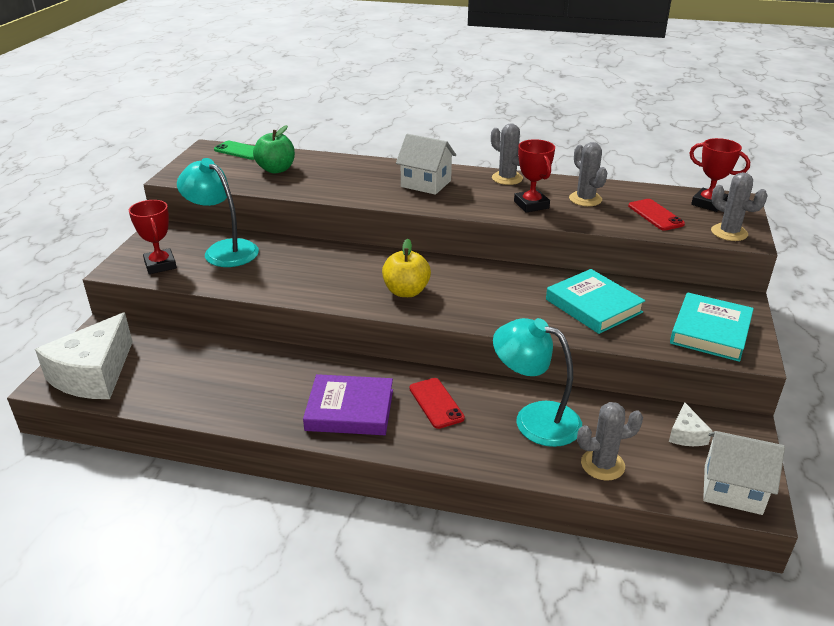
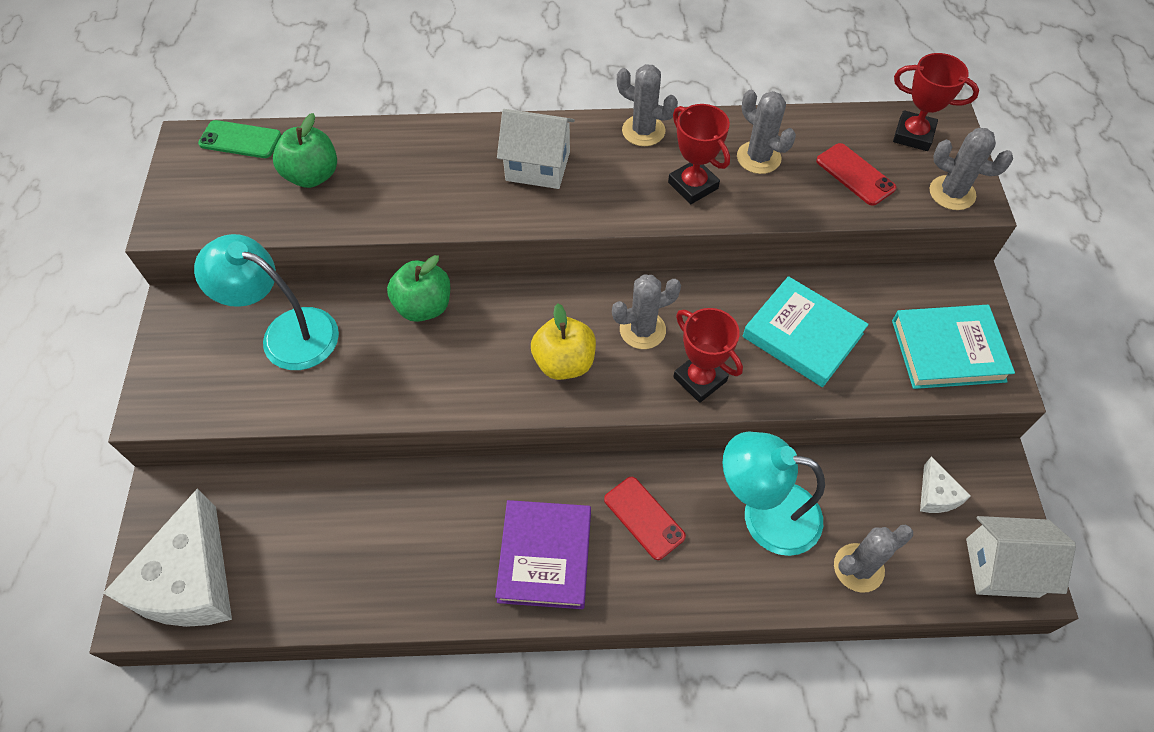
camera: 15 degrees left, 25 degrees up
(160, 265) = (209, 386): red trophy -> red trophy (700, 379)
(321, 252) = (424, 306): none -> green apple
(350, 410) = (545, 556): purple book -> purple book turned 75 degrees counterclockwise
(471, 285) = (642, 330): none -> grey cactus
(710, 331) = (948, 350): turquoise book -> turquoise book turned 75 degrees clockwise

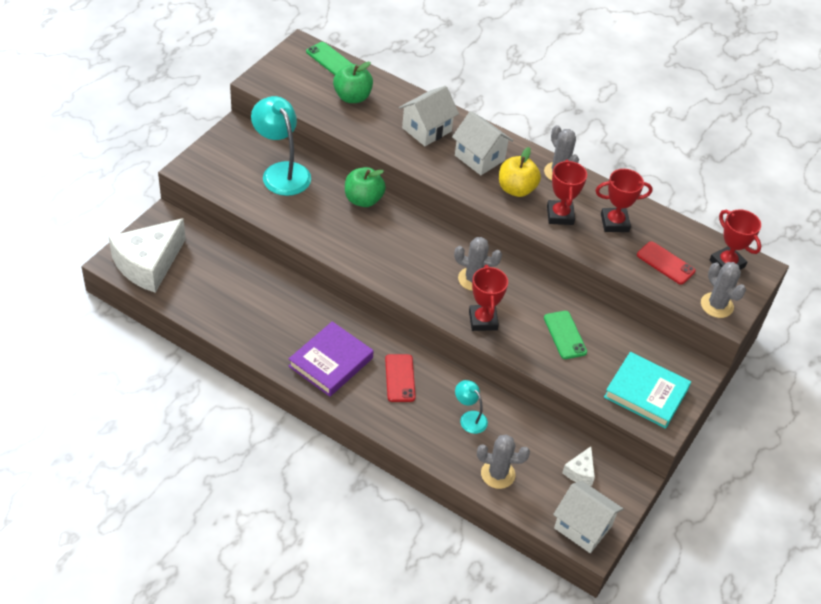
camera: 30 degrees right, 10 degrees down
(443, 166) = (426, 129): none -> white house
(564, 362) = (415, 269): yellow apple -> yellow apple (516, 189)
(758, 158) = (614, 223): grey cactus -> red trophy
(765, 514) = (469, 418): turquoise lamp -> turquoise lamp, size x0.51
(802, 335) = (565, 335): turquoise book -> green phone
(855, 174) = (665, 263): red phone -> red phone turned 45 degrees counterclockwise

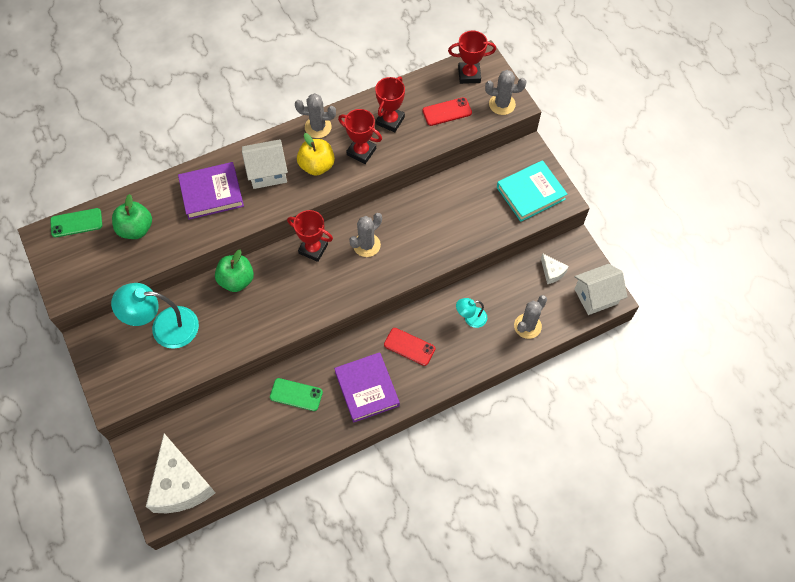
camera: 55 degrees left, 15 degrees up
(426, 129) = (211, 193): white house -> purple book
(483, 320) = (409, 260): red trophy -> red trophy (313, 249)
(565, 335) = (453, 214): green phone -> green phone (296, 394)

